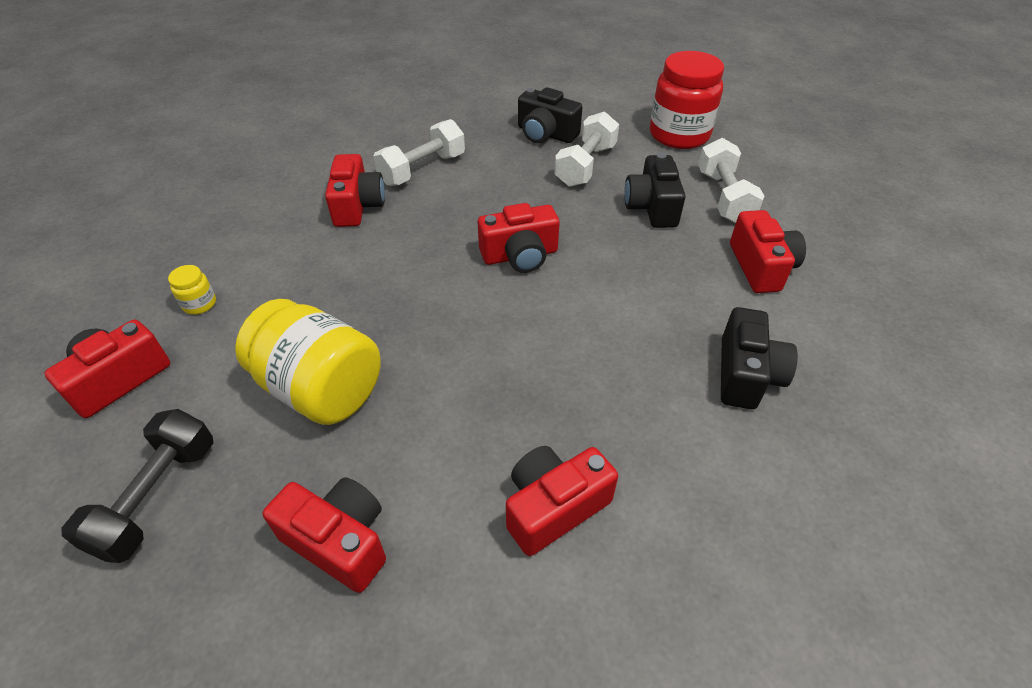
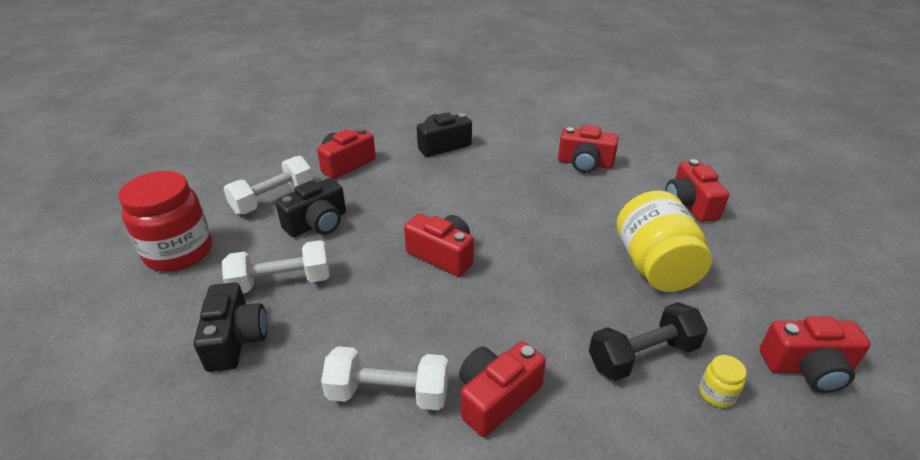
camera: 130 degrees left, 10 degrees down
(157, 497) = (785, 273): black dumbbell -> black dumbbell (643, 356)

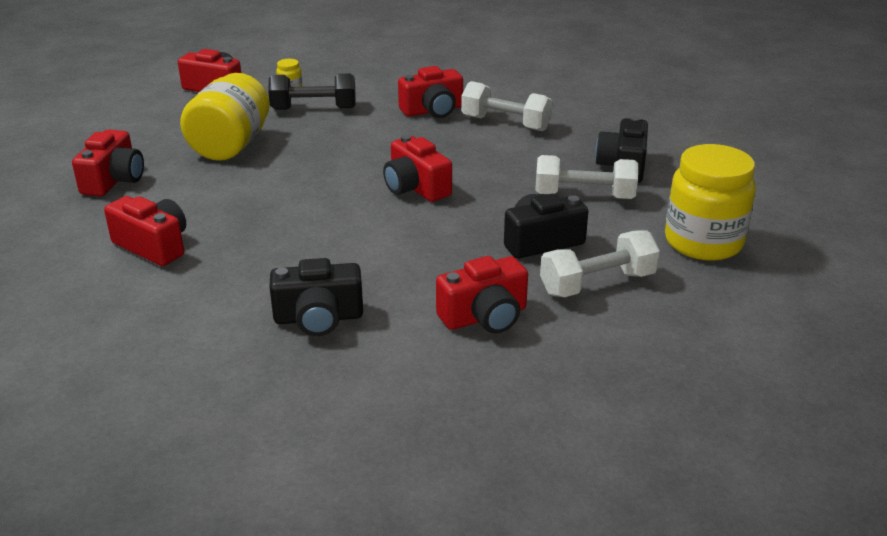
camera: 160 degrees left, 5 degrees down
(179, 252) = (703, 242): red jar -> yellow jar

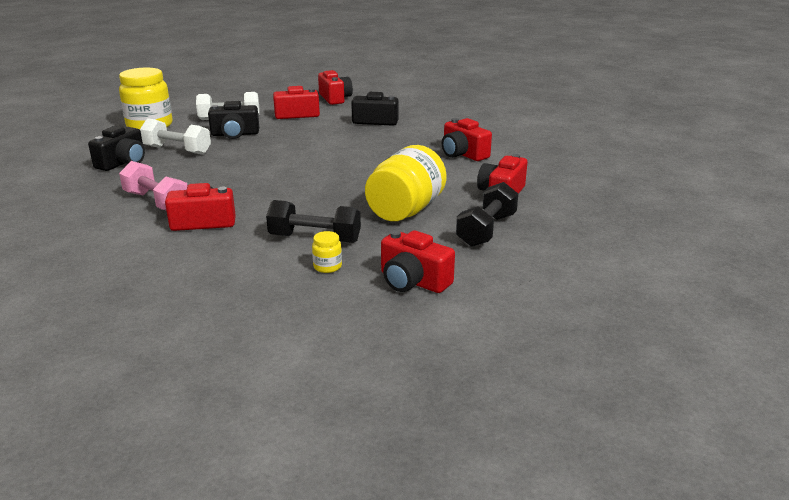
camera: 165 degrees left, 5 degrees down
(143, 135) = (486, 230): none -> black dumbbell
(415, 187) = (279, 166): red camera -> red camera (335, 98)
(505, 123) = (157, 202): white dumbbell -> pink dumbbell

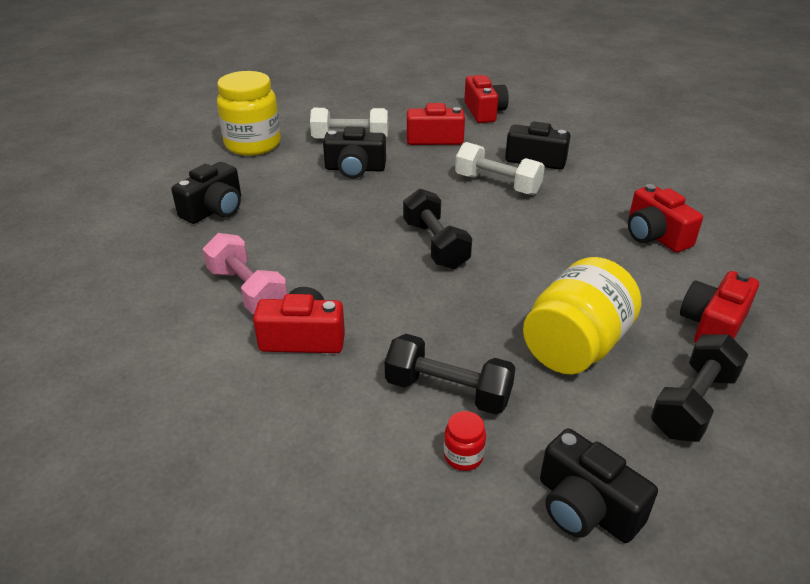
camera: 10 degrees right, 10 degrees up
(177, 150) = (282, 193): white dumbbell -> white dumbbell (497, 184)
(301, 169) = (435, 245): none -> black dumbbell
(327, 267) = (463, 456): yellow jar -> red jar
(413, 281) = (585, 507): red camera -> black camera

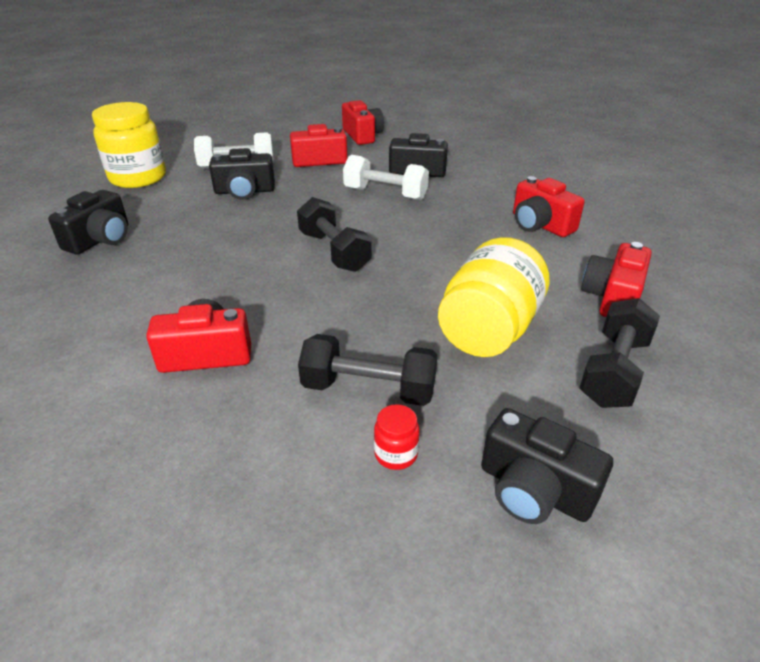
camera: 10 degrees left, 0 degrees up
(247, 291) = (141, 313): pink dumbbell -> none

